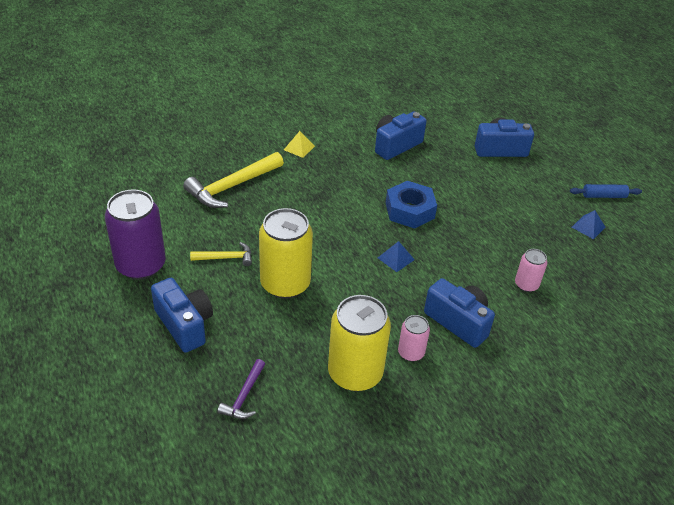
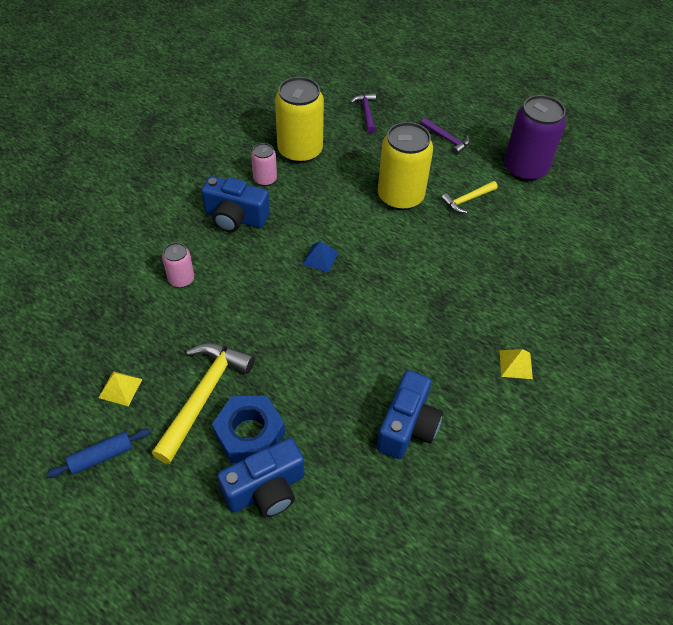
camera: 155 degrees right, 10 degrees up
(184, 325) = (447, 139): blue camera -> purple hammer
(232, 187) = (533, 275): yellow hammer -> yellow hammer (204, 396)
(409, 210) = (336, 323): blue nut -> blue nut (249, 434)
(588, 227) = (120, 388): blue pyramid -> yellow pyramid

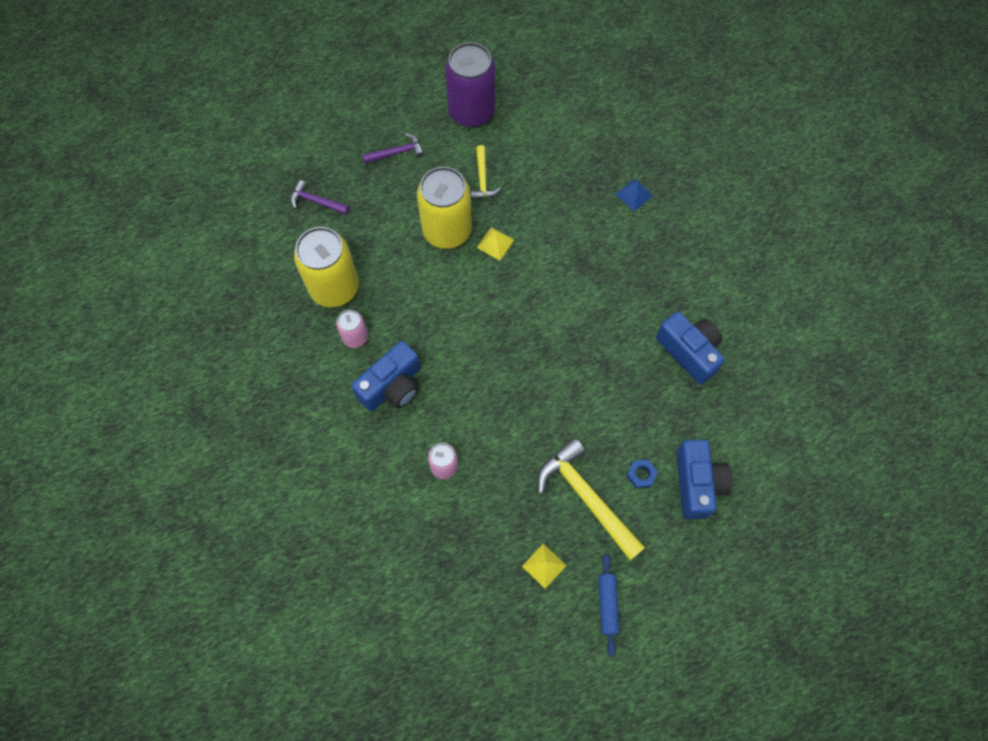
camera: 60 degrees left, 15 degrees up
(249, 434) = (641, 475): blue nut -> blue nut, size x0.46
(320, 258) = (484, 334): blue pyramid -> blue pyramid (634, 195)
(515, 364) = (671, 243): yellow pyramid -> yellow pyramid (495, 243)

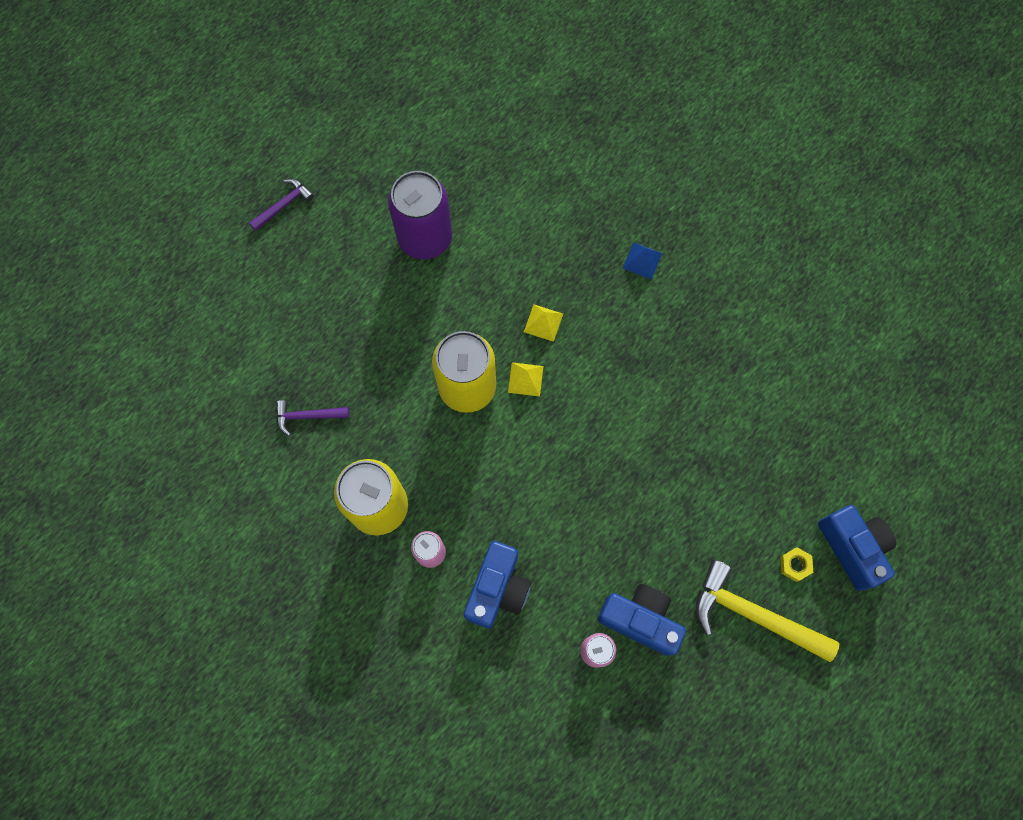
camera: 25 degrees left, 5 degrees up
(397, 152) = (367, 320): purple hammer -> purple hammer (284, 205)
(482, 179) = (476, 311): yellow hammer -> none
(544, 565) = (746, 707): yellow pyramid -> yellow pyramid (543, 322)
(607, 605) = (827, 717): blue rolling pin -> none
(641, 475) = (795, 565): blue nut -> yellow nut
(689, 352) = (779, 410): blue camera -> blue camera (640, 620)

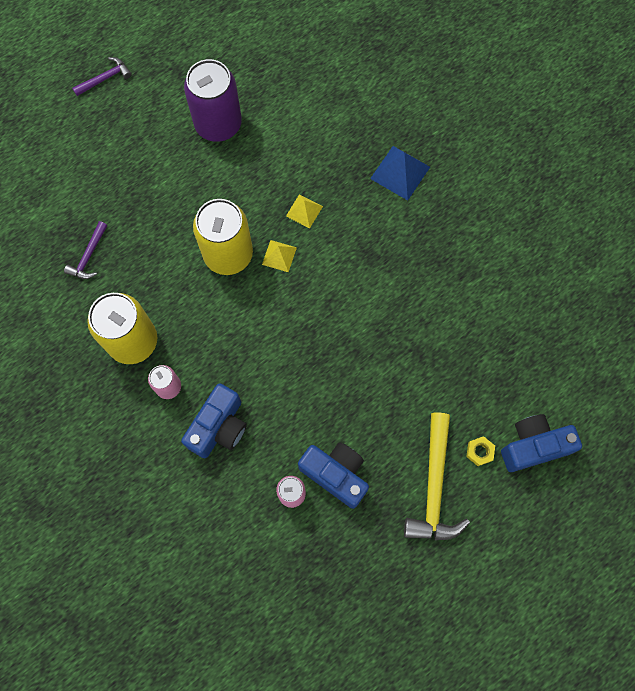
camera: 10 degrees right, 0 degrees up
(307, 416) = (88, 256): purple hammer -> purple hammer turned 75 degrees counterclockwise
(642, 260) = (400, 172): blue pyramid -> blue pyramid, size x1.63
(753, 614) = (434, 487): yellow hammer -> yellow hammer turned 120 degrees counterclockwise
(852, 548) = (533, 446): blue camera -> blue camera turned 90 degrees counterclockwise

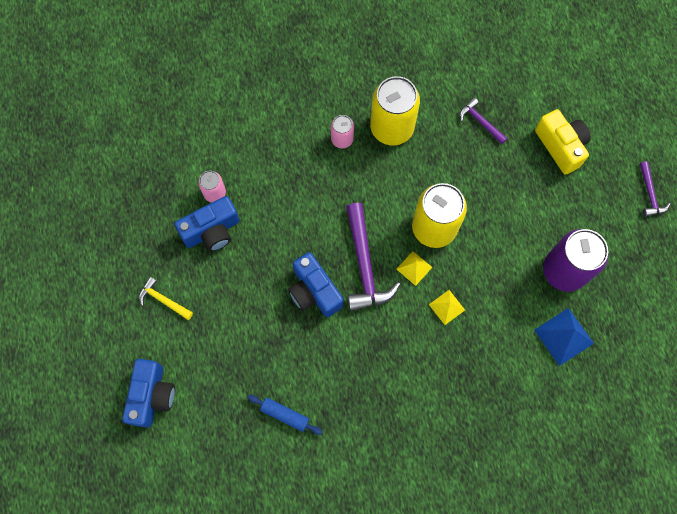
camera: 115 degrees right, 0 degrees up
(86, 171) = (561, 146): none -> yellow camera
(219, 427) = (292, 162): blue camera -> blue camera (314, 291)
(299, 302) = (365, 265): none -> purple hammer
(400, 172) = (448, 409): blue pyramid -> blue pyramid (564, 336)
(434, 487) = (163, 300): yellow hammer -> yellow hammer, size x0.53
(479, 452) = (171, 349): yellow nut -> none
(482, 311) = (285, 415): none -> blue rolling pin

